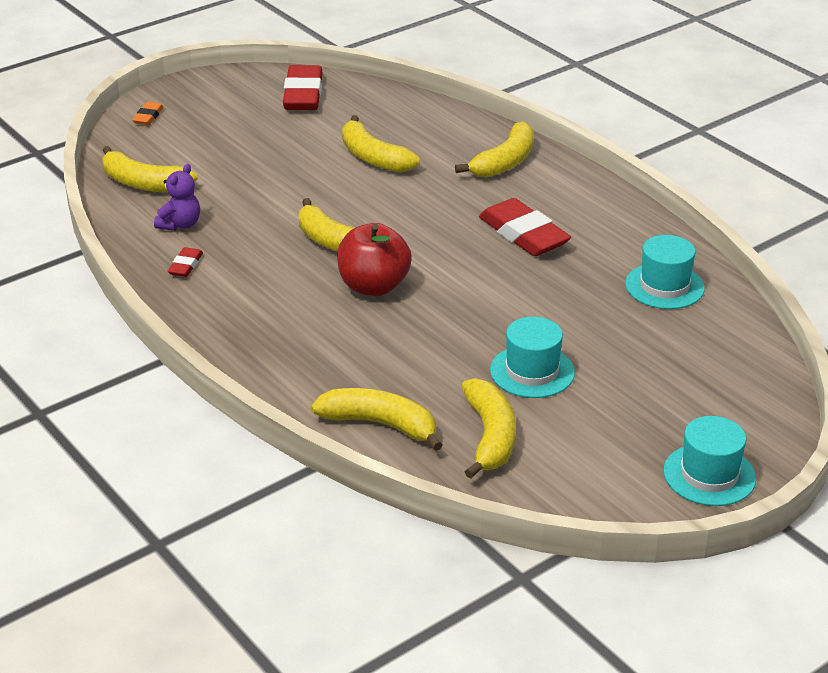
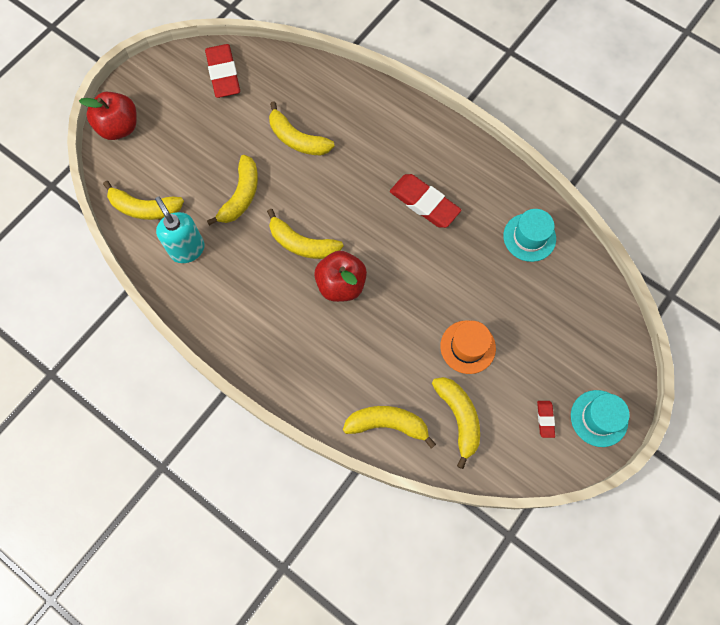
camera: 15 degrees left, 35 degrees up
(148, 117) = (119, 127): orange eraser -> red apple
(180, 225) = (187, 249): purple teddy bear -> turquoise soap dispenser
(185, 265) = (207, 294): red eraser -> red eraser (545, 419)
(505, 162) = (390, 123): yellow banana -> yellow banana (241, 196)
(532, 371) = (468, 347): turquoise hat -> orange hat

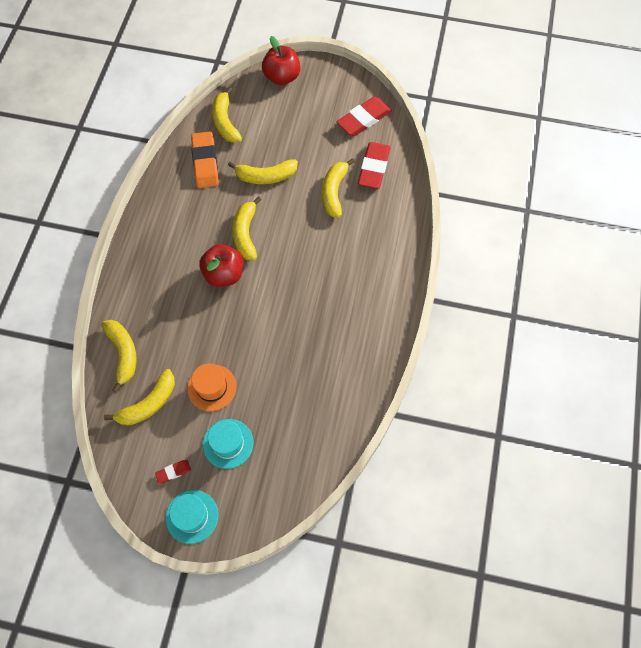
camera: 65 degrees right, 5 degrees down
(187, 249) = (205, 162): turquoise soap dispenser -> orange eraser
(424, 203) = (324, 305): red eraser -> red eraser (373, 168)
(529, 237) = (334, 399): turquoise hat -> turquoise hat (228, 443)

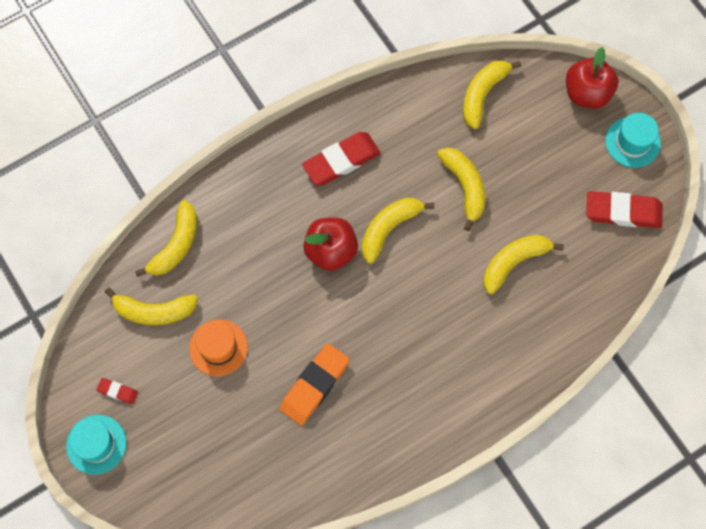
camera: 45 degrees right, 5 degrees up
(205, 162) = (423, 121): orange eraser -> orange eraser (314, 385)
(228, 443) = (183, 411): turquoise hat -> turquoise hat (632, 142)
(265, 176) = (465, 187): yellow banana -> yellow banana turned 150 degrees counterclockwise
(373, 168) = (579, 272): red eraser -> red eraser (341, 161)

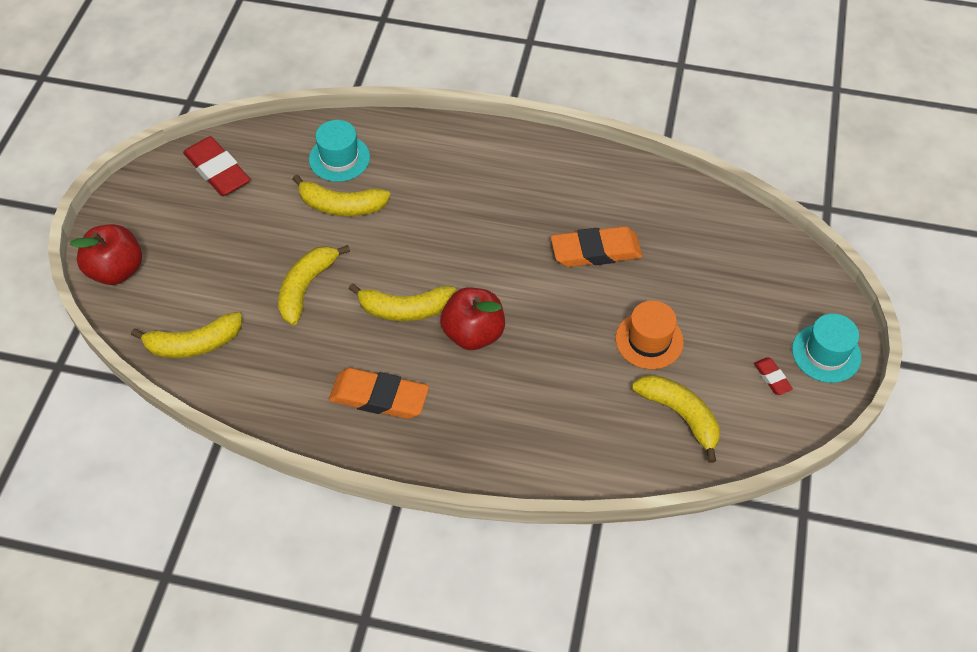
camera: 135 degrees left, 15 degrees down
(176, 245) = (606, 455): yellow banana -> none
(341, 161) = (379, 397): red eraser -> orange eraser
(632, 142) = (139, 207): turquoise hat -> turquoise hat (339, 158)

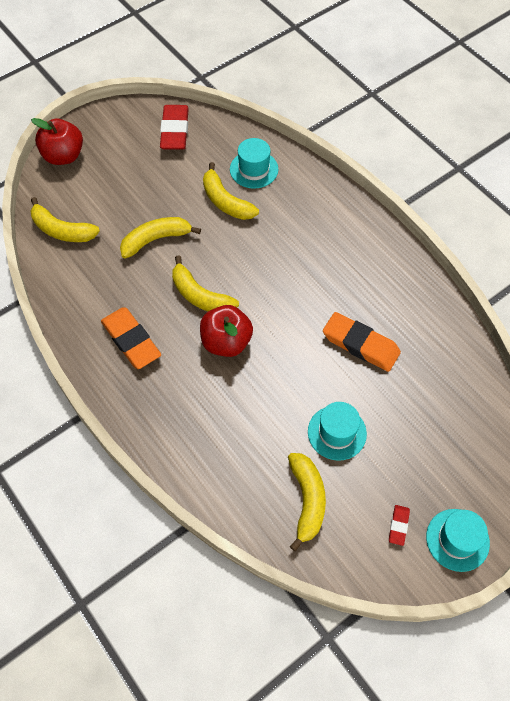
camera: 40 degrees right, 5 degrees up
(649, 340) = (337, 432): orange hat -> turquoise hat

